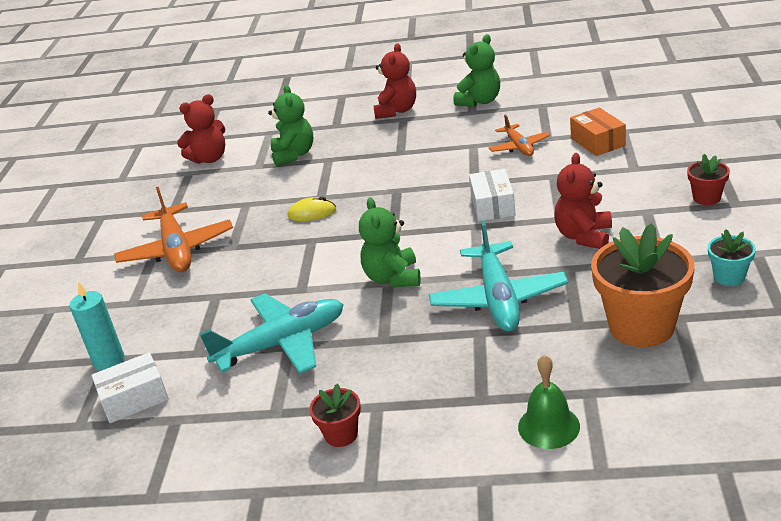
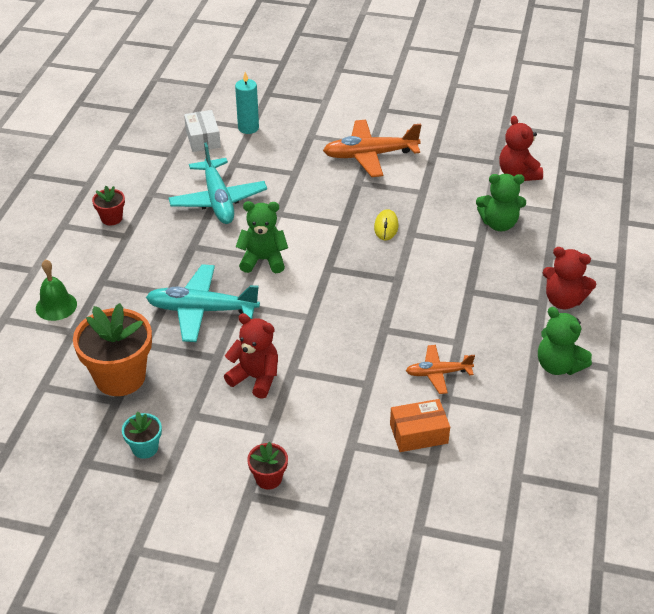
camera: 95 degrees right, 10 degrees up
(492, 205) = (337, 333): white box -> none

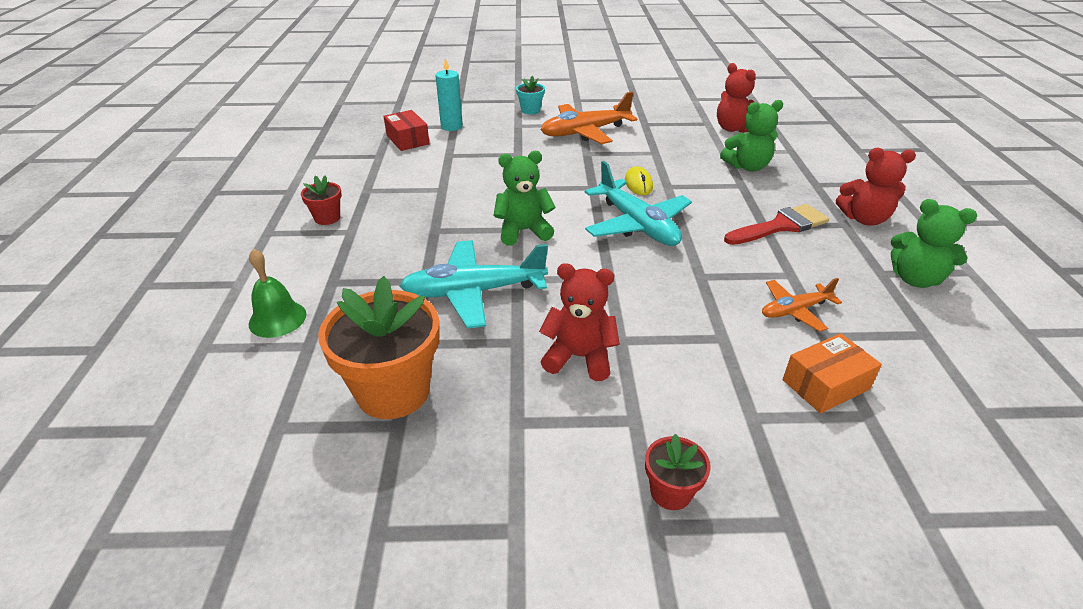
camera: 15 degrees left, 5 degrees down
(145, 448) = (465, 487): turquoise flower pot -> turquoise flower pot (530, 110)
(203, 139) = (407, 140): white box -> red box
(218, 200) = (446, 186): turquoise plane -> turquoise plane (637, 225)
(483, 294) = (780, 226): none -> red brush

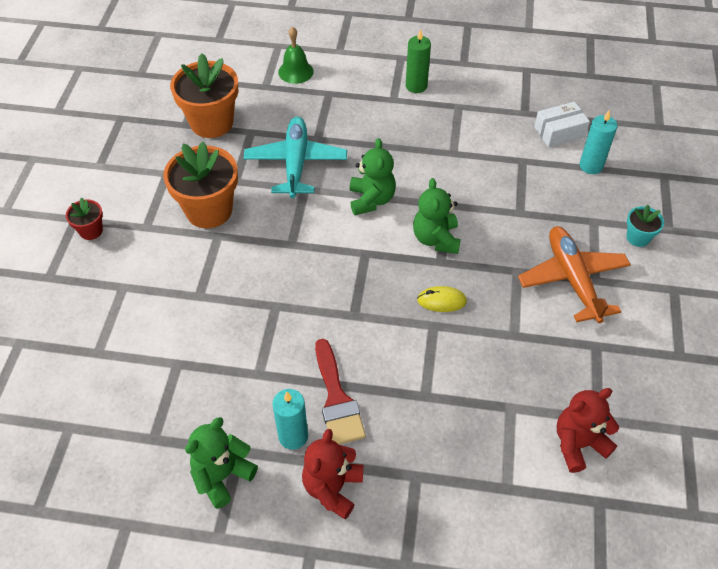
camera: 100 degrees right, 15 degrees up
(327, 218) = (416, 86): red flower pot -> green candle
(407, 140) = (559, 132): red box -> white box
(579, 357) = (209, 210): red teddy bear -> orange flower pot
(637, 225) = (364, 281): turquoise plane -> none
(747, 166) = (468, 418): green teddy bear -> green teddy bear (436, 239)
(794, 310) = (212, 355): orange plane -> none
(825, 384) = (132, 340): orange box -> none
(837, 244) = (293, 436): none -> turquoise candle

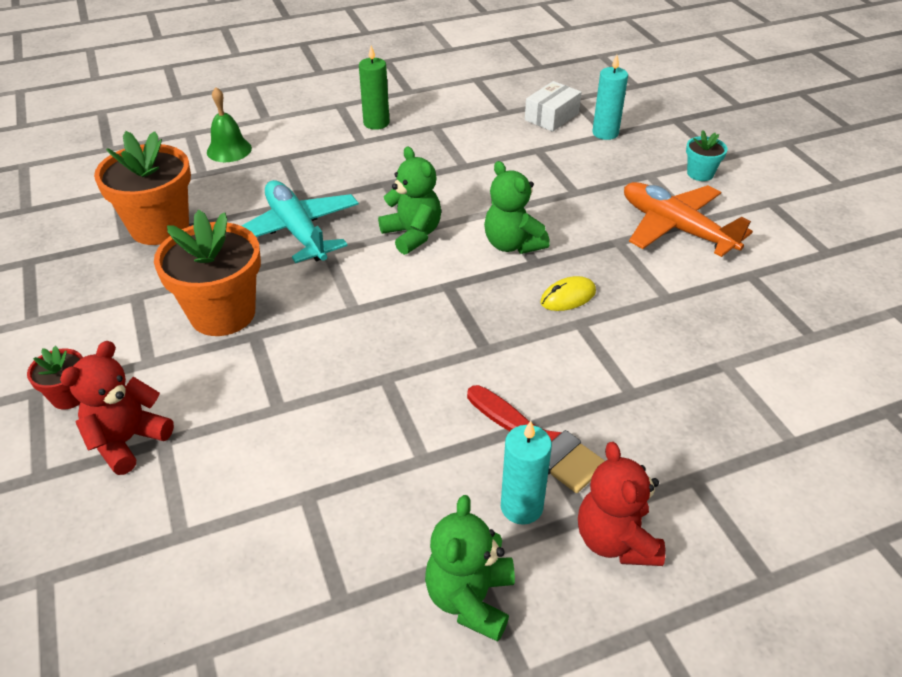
camera: 30 degrees left, 10 degrees down
(578, 444) = (818, 367): red teddy bear -> red teddy bear (127, 441)

